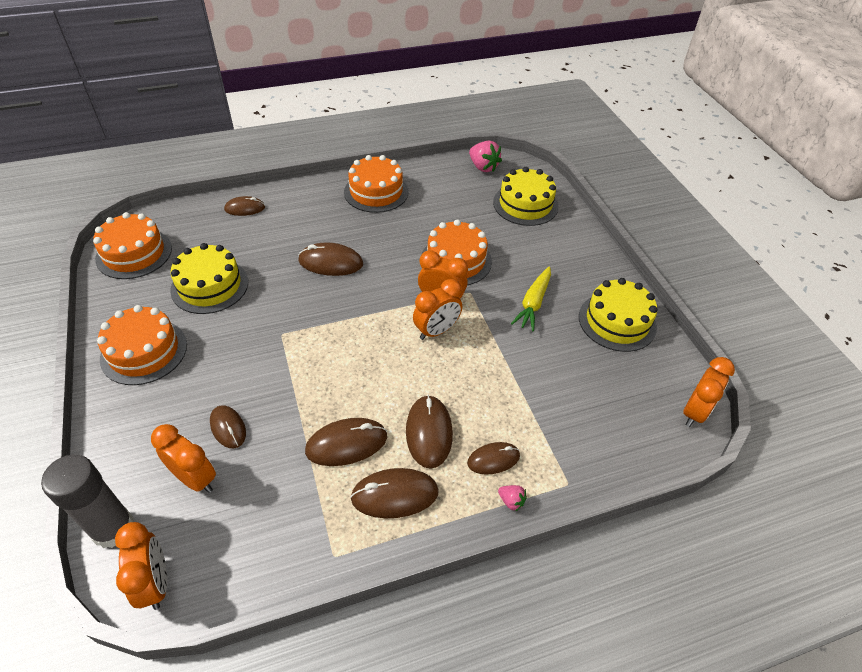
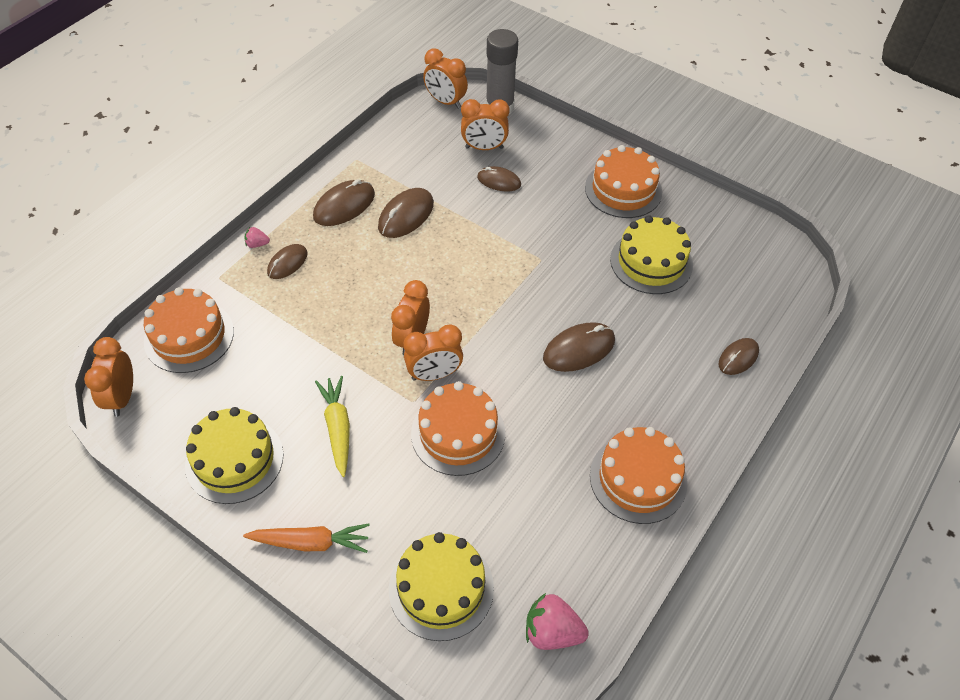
camera: 145 degrees right, 5 degrees up
(134, 253) = (754, 250): orange cake -> orange cake (189, 336)
(429, 432) = (351, 254): brown mouse -> none
(587, 255) = (311, 542): none -> orange carrot

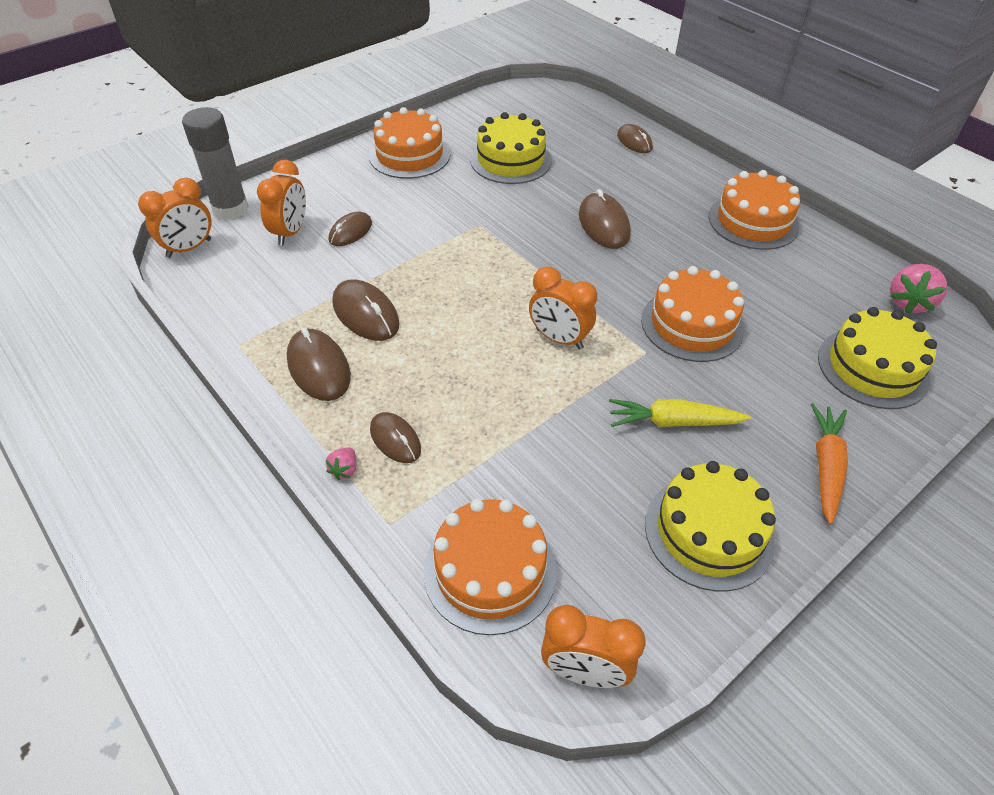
camera: 75 degrees left, 5 degrees down
(434, 374) = (613, 329): orange clock -> none

